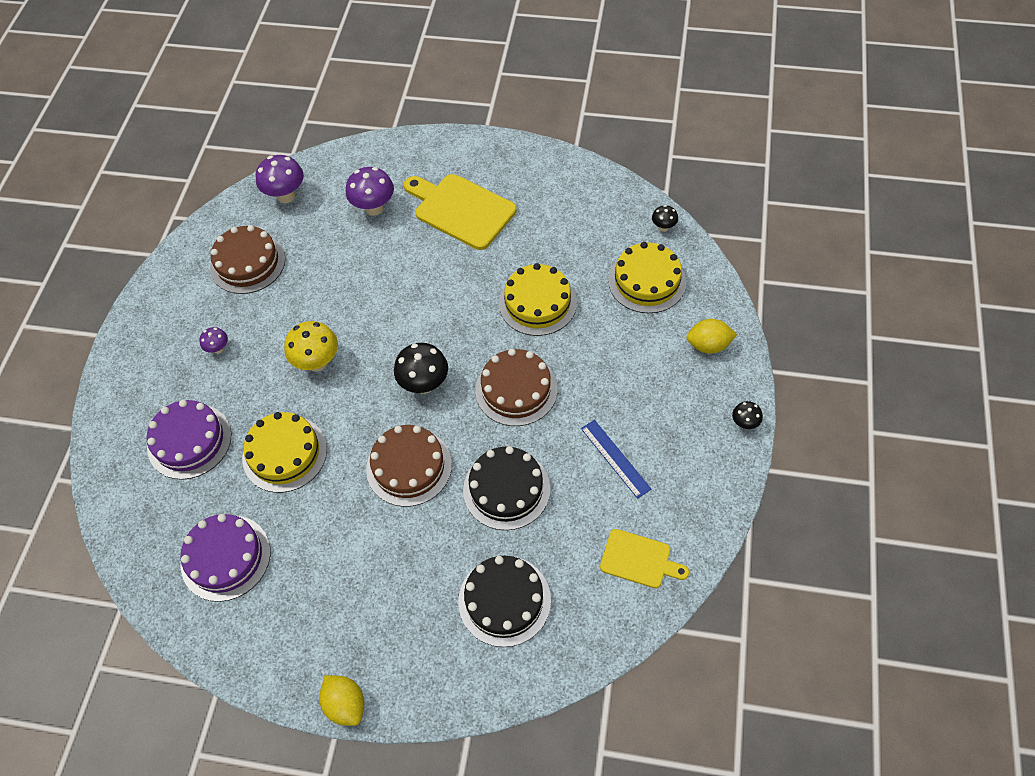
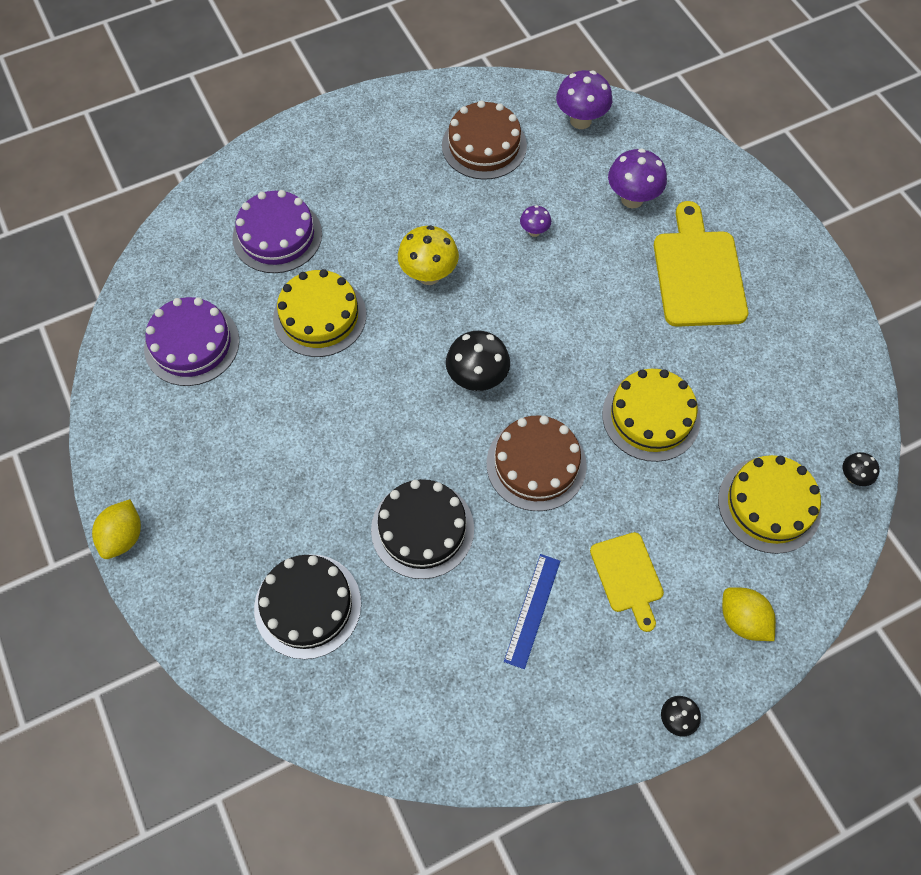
camera: 50 degrees right, 5 degrees up
(218, 349) = (380, 189): purple mushroom -> purple mushroom (534, 231)
(409, 466) = (382, 427): brown cake -> none
(639, 560) = (437, 707): yellow cutting board -> yellow cutting board (627, 576)

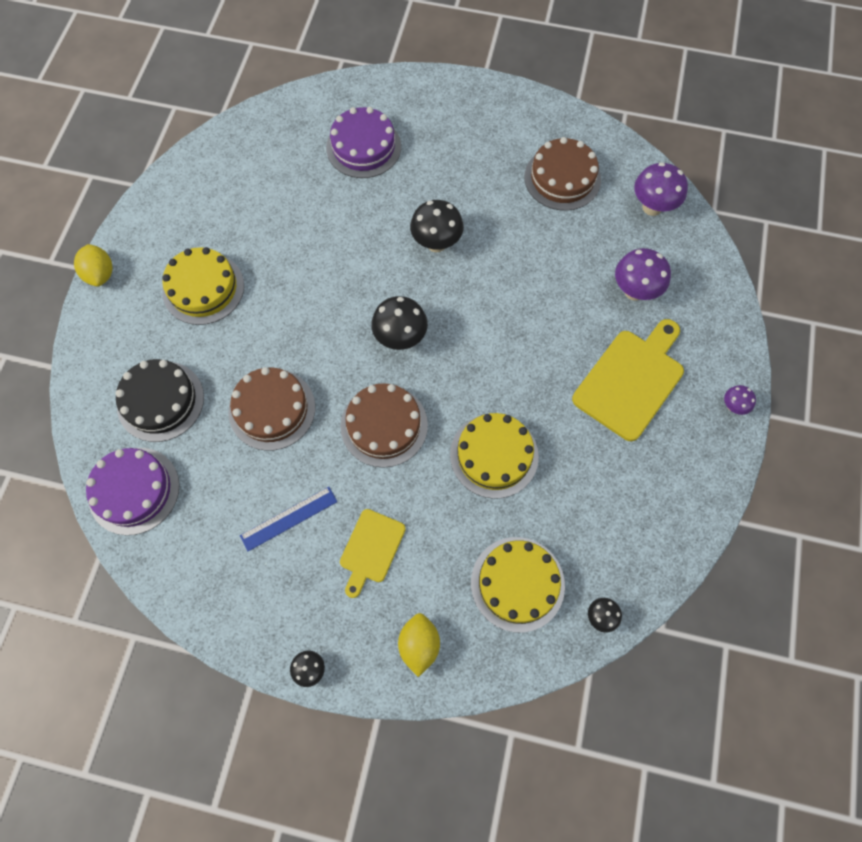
camera: 40 degrees right, 5 degrees up
(123, 536) = (100, 274): yellow lemon -> yellow lemon turned 75 degrees counterclockwise
(192, 344) = (247, 182): purple cake -> purple cake (134, 490)
(320, 316) = (340, 220): yellow cake -> yellow cake (203, 288)
(422, 529) = (272, 409): black cake -> brown cake
(429, 275) = (436, 243): yellow mushroom -> black mushroom
(534, 231) = (538, 264): purple mushroom -> purple mushroom (733, 406)

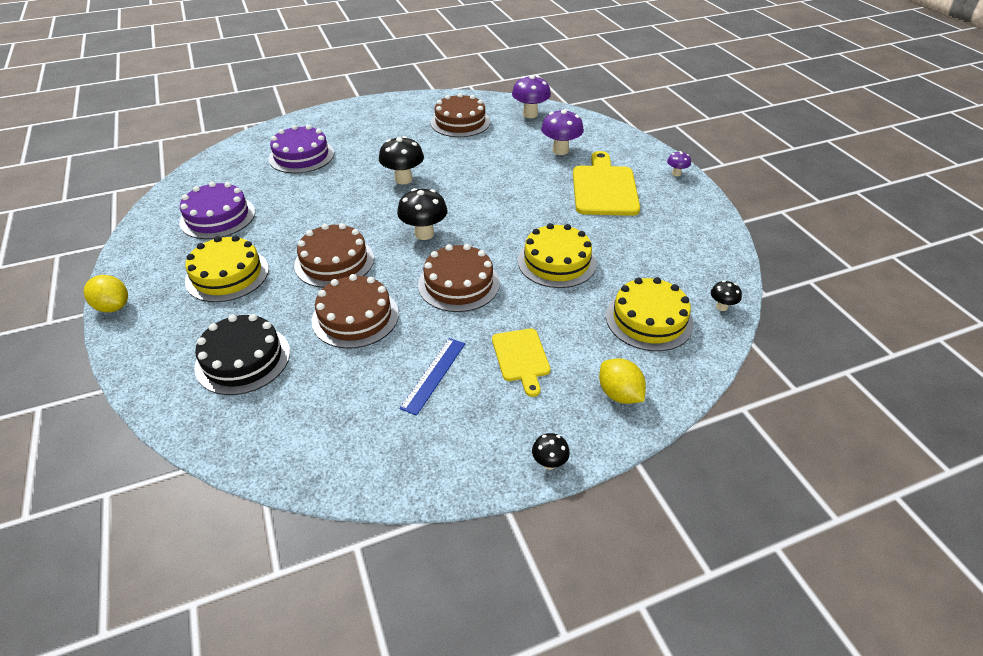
camera: 35 degrees left, 25 degrees down
(134, 490) = (265, 432): purple cake -> purple cake (217, 217)
(298, 326) = (334, 261): none -> brown cake

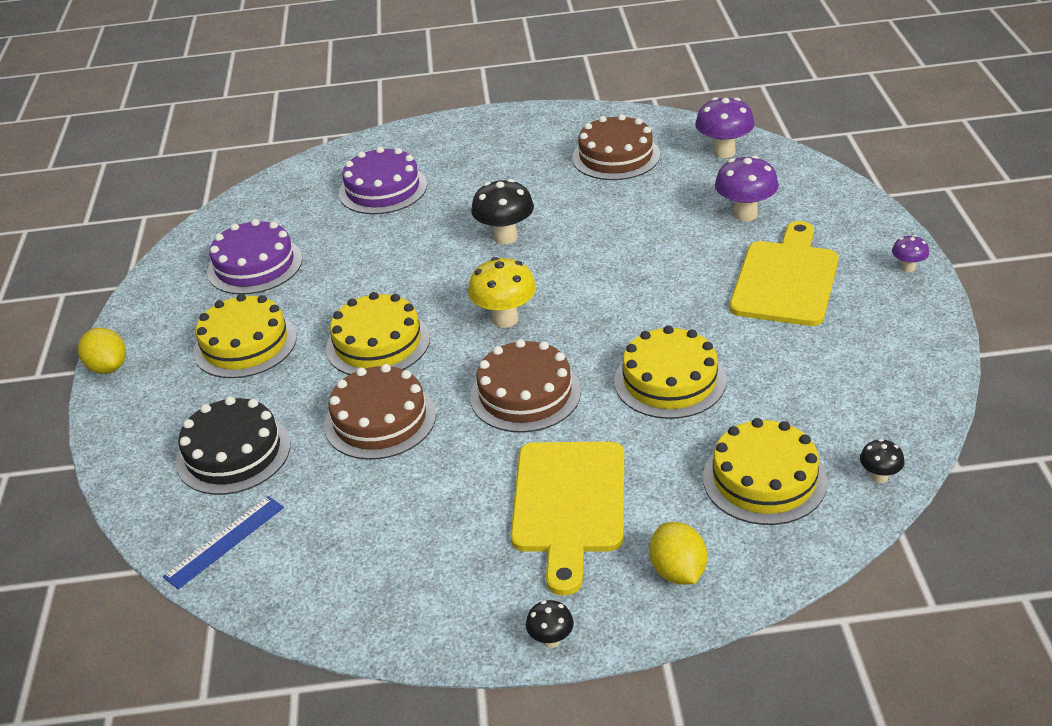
camera: 20 degrees right, 5 degrees down
(334, 261) = (378, 343): brown cake -> yellow cake
(424, 234) = (505, 319): black mushroom -> yellow mushroom
(433, 375) = (450, 508): blue ruler -> blue ruler (224, 541)
(521, 358) = (568, 504): yellow cutting board -> yellow cutting board, size x1.71

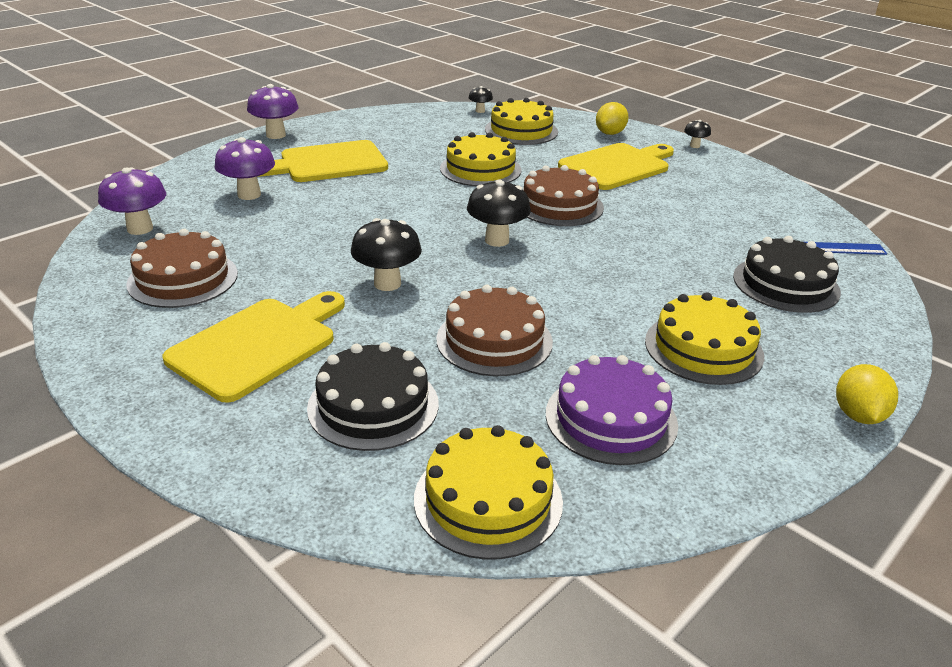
camera: 135 degrees left, 5 degrees down
(378, 343) = (600, 281): yellow cake -> yellow cake (488, 499)
(380, 420) = (662, 243): brown cake -> brown cake (494, 340)
(383, 189) = (373, 405): purple cake -> black cake
(493, 167) = (258, 345): none -> yellow cutting board
(505, 319) = (497, 240): yellow mushroom -> black mushroom
(908, 268) = (276, 135): purple mushroom -> purple mushroom, size x1.87

